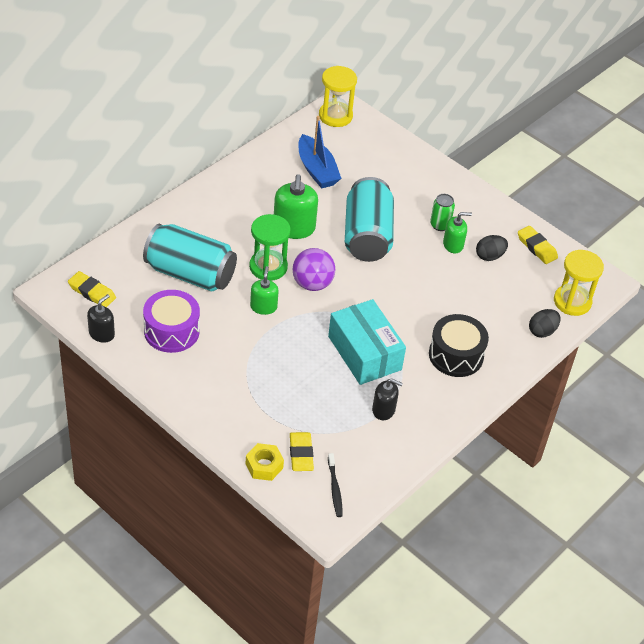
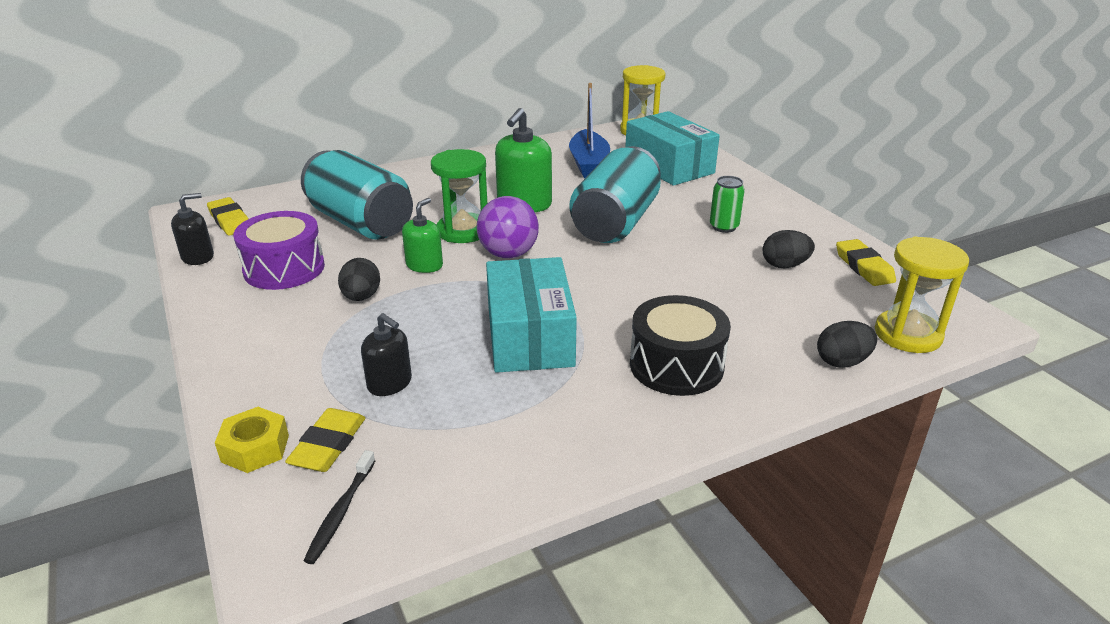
camera: 25 degrees right, 15 degrees down
(242, 345) = (361, 297): none -> black egg
(376, 160) = (669, 166): none -> turquoise box
(383, 410) = (511, 413): black soap dispenser -> black soap dispenser (390, 383)
(453, 245) = (734, 247): green soap dispenser -> none

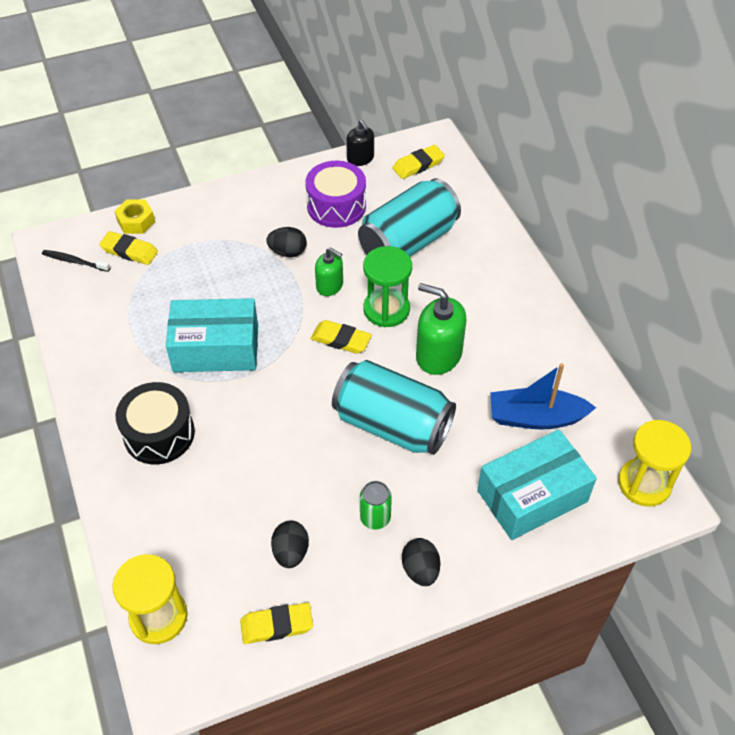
camera: 95 degrees right, 20 degrees up
(390, 383) = (180, 274): black soap dispenser -> none
(508, 254) = (341, 340): purple ball -> yellow eraser
(842, 362) = (135, 549): black egg -> black egg (420, 570)

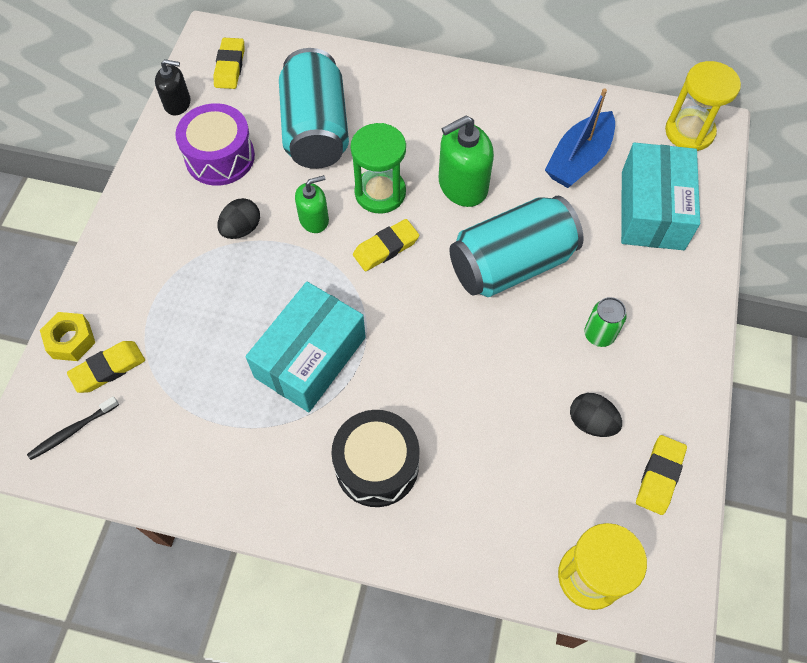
camera: 55 degrees left, 10 degrees up
(420, 570) = (672, 331): black egg -> none

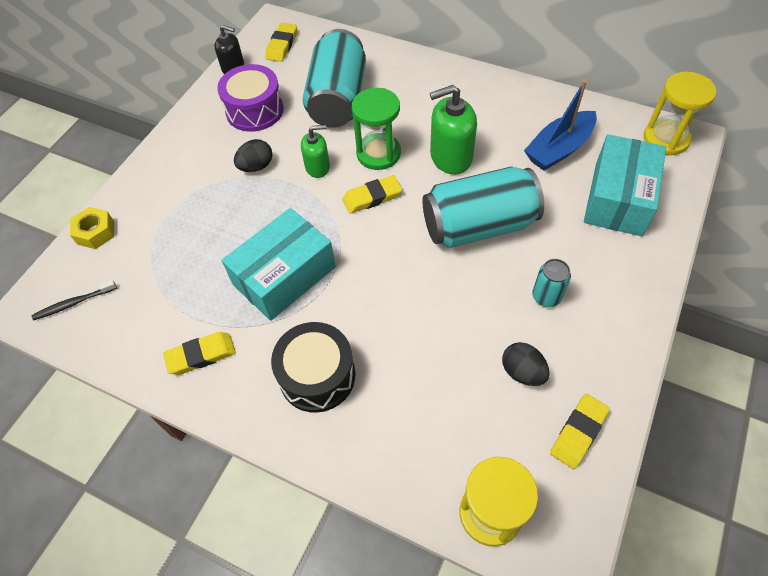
camera: 15 degrees right, 5 degrees down
(108, 369) = (117, 259): yellow eraser -> yellow eraser (201, 355)
(599, 335) = (546, 297): green can -> turquoise can

